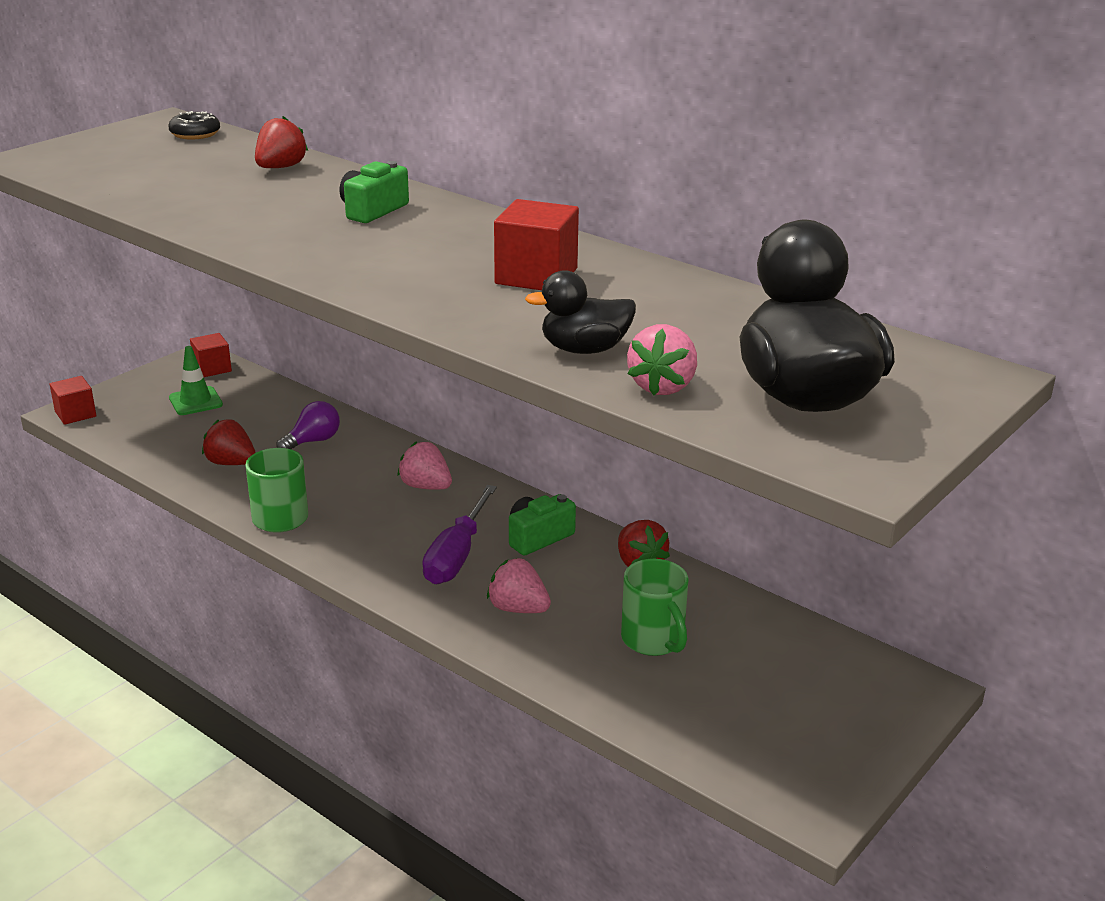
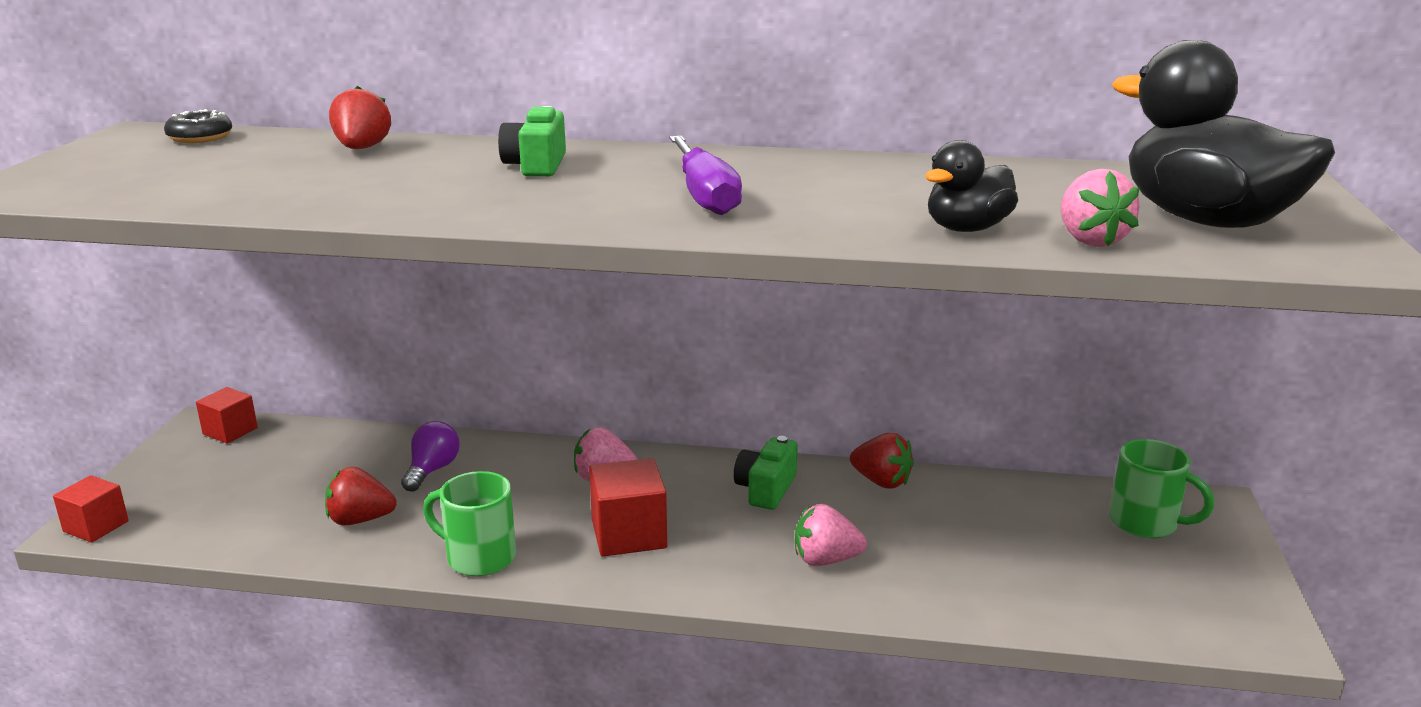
camera: 30 degrees left, 5 degrees down
(195, 401) = (245, 469): green traffic cone -> none
(456, 555) = (710, 531): purple screwdriver -> purple screwdriver (705, 196)
(536, 276) = (804, 185): red cube -> red cube (629, 534)
(654, 640) = (974, 543): green mug -> green mug (1146, 523)

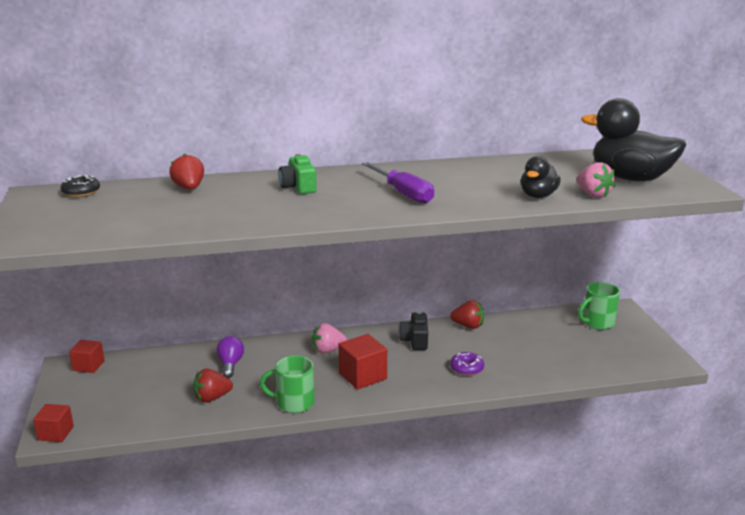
camera: 20 degrees left, 0 degrees up
(766, 489) = (415, 340): green camera -> black camera
(825, 560) = (466, 368): pink strawberry -> purple donut
(1146, 523) = (597, 323): green mug -> green mug turned 135 degrees clockwise

